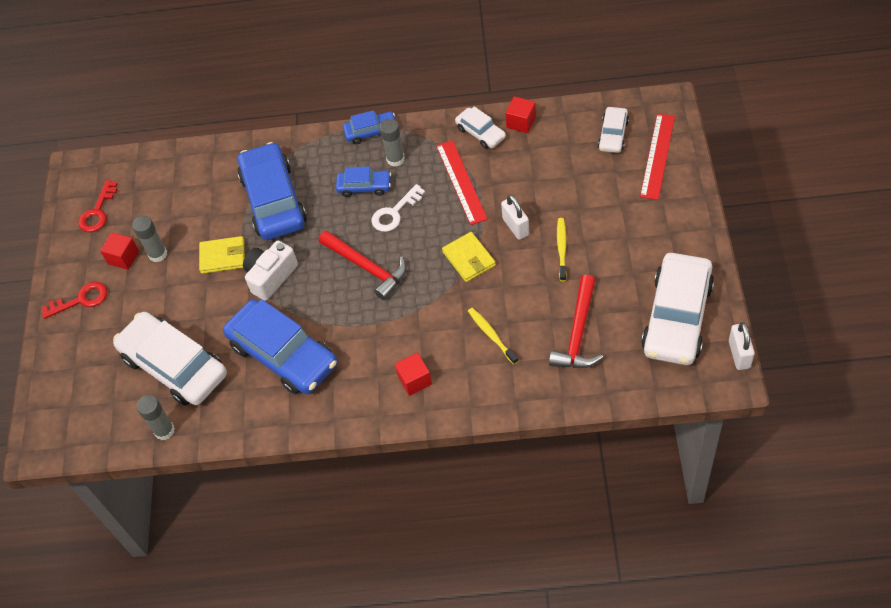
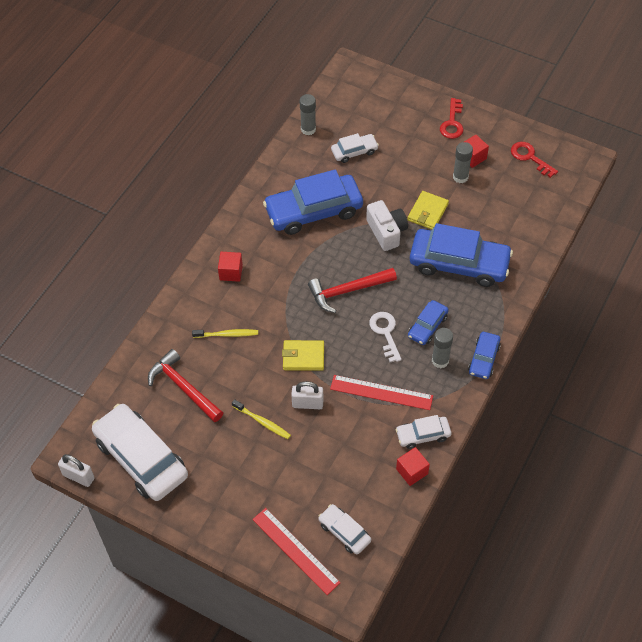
camera: 115 degrees right, 0 degrees up
(174, 366) = (354, 151): white car -> white car, size x0.50

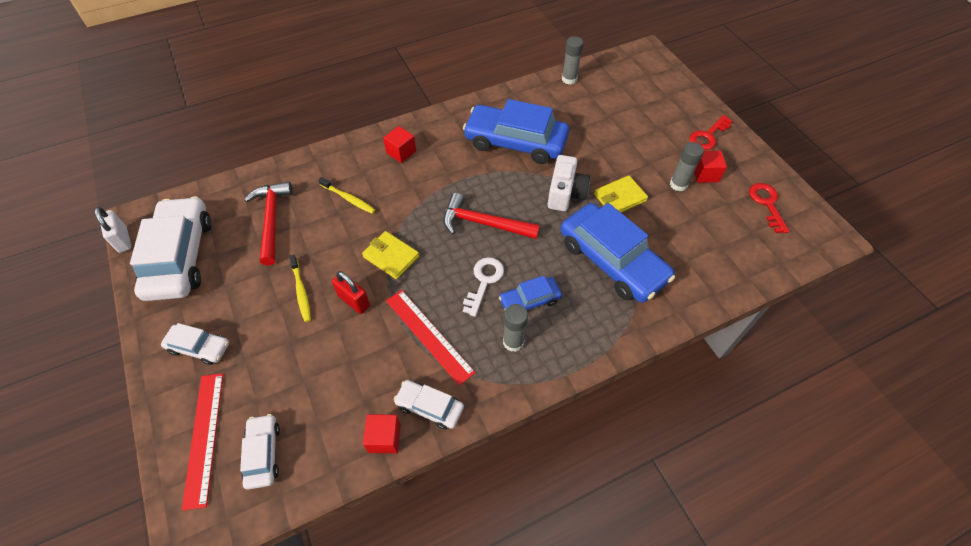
camera: 35 degrees right, 0 degrees up
(307, 404) = (354, 301): white padlock -> red padlock
(354, 151) = (594, 114): white car -> white car (199, 347)
(483, 359) = (559, 369): blue car -> none

